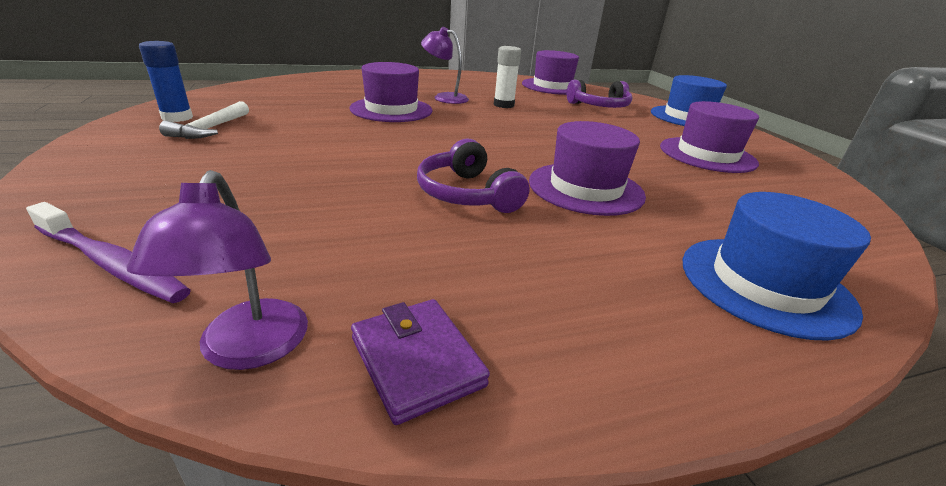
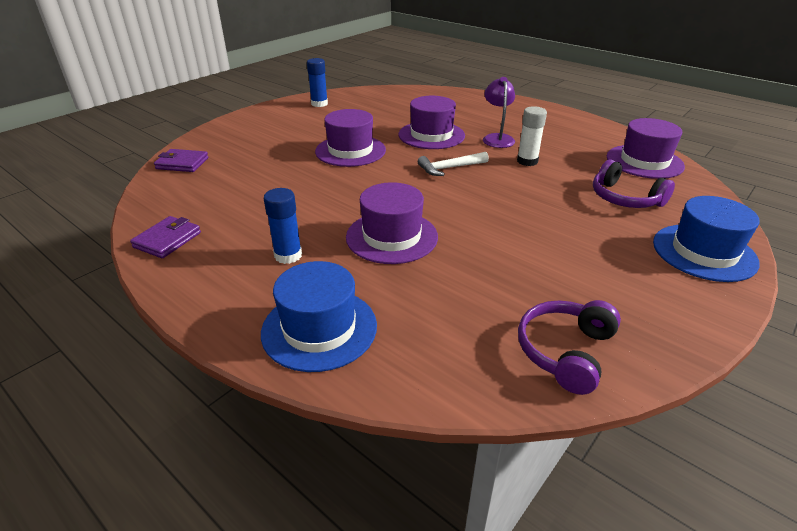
camera: 60 degrees right, 5 degrees up
(112, 263) = (182, 163): purple toothbrush -> purple wallet
(210, 129) = (317, 116): white hammer -> white hammer (449, 168)
(249, 350) = (153, 208): purple lamp -> none
(467, 194) = (327, 203): purple headphones -> purple headphones (565, 351)
(579, 256) = (288, 255): none -> blue glue stick
(707, 155) = (574, 280): purple hat -> purple hat (350, 151)

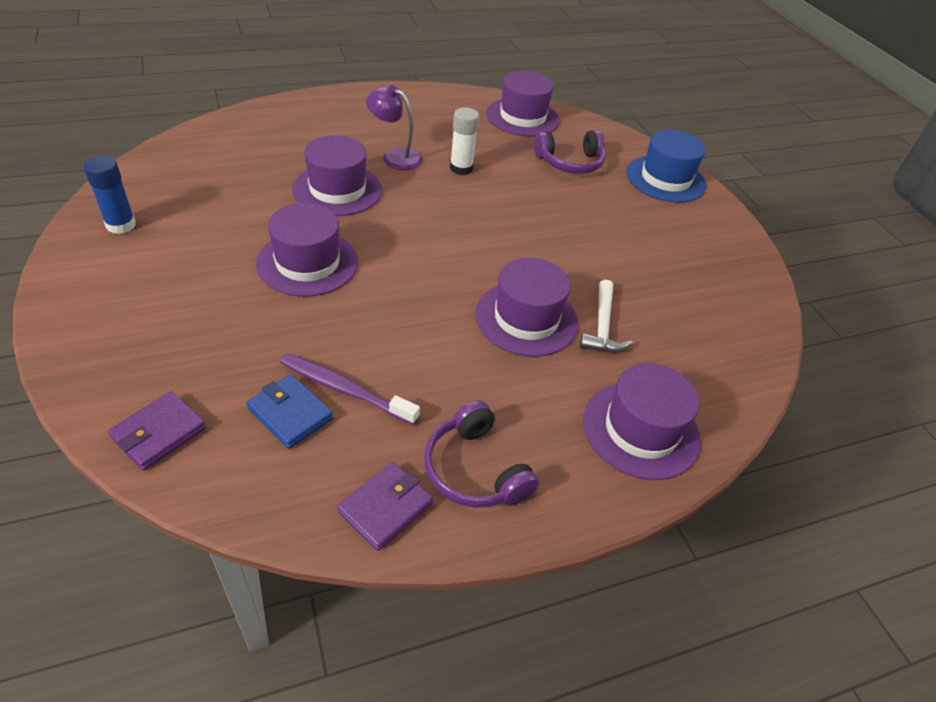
camera: 65 degrees left, 10 degrees up
(167, 240) = (385, 507): purple wallet -> purple wallet turned 75 degrees clockwise
(221, 188) = (290, 414): none -> blue wallet
(254, 196) = (345, 389): none -> purple toothbrush
(288, 255) = (505, 407): blue glue stick -> none
(319, 328) = (641, 430): blue hat -> purple hat
(449, 168) = (427, 217): white hammer -> white hammer (602, 326)
(565, 351) = (736, 306): purple headphones -> purple headphones (475, 470)

